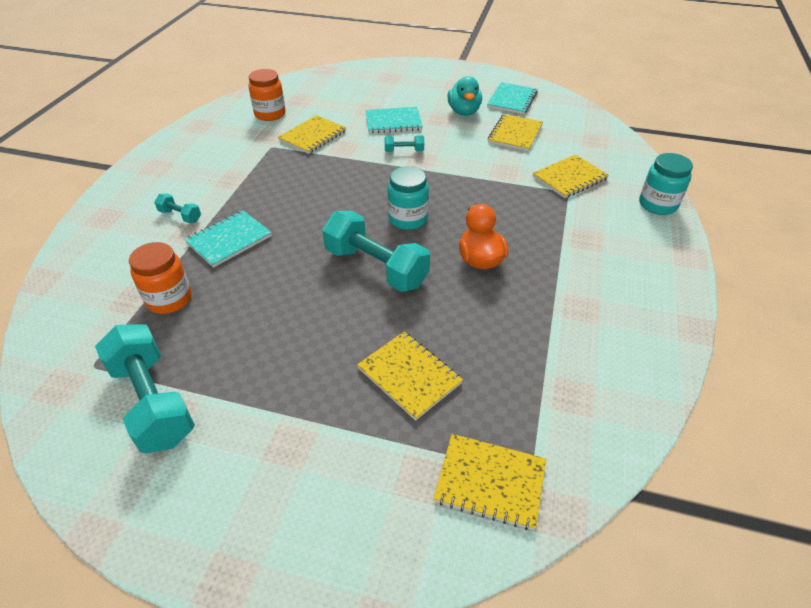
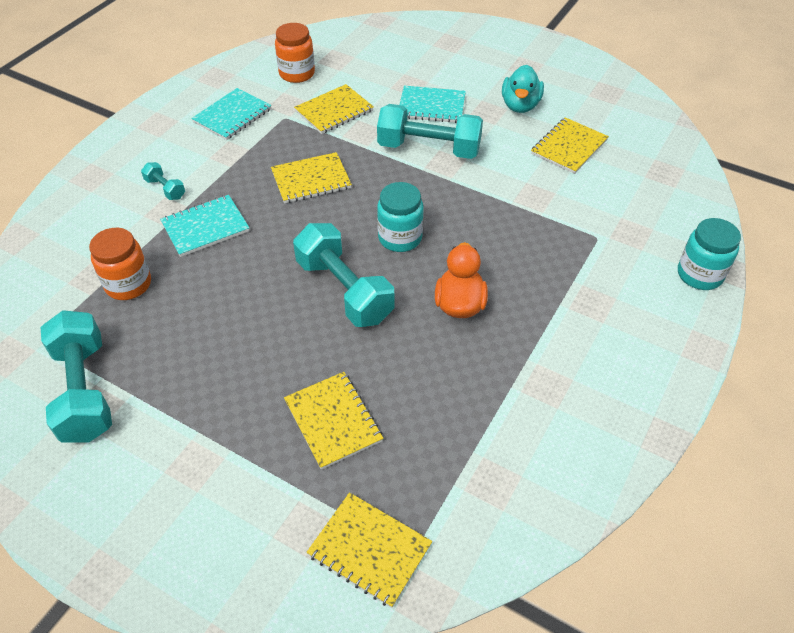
camera: 15 degrees right, 5 degrees up
(404, 151) = (429, 148): turquoise dumbbell -> turquoise dumbbell, size x2.16
(512, 100) = (586, 97): turquoise notebook -> turquoise notebook (232, 116)
(569, 178) = (608, 219): yellow notebook -> yellow notebook (311, 179)

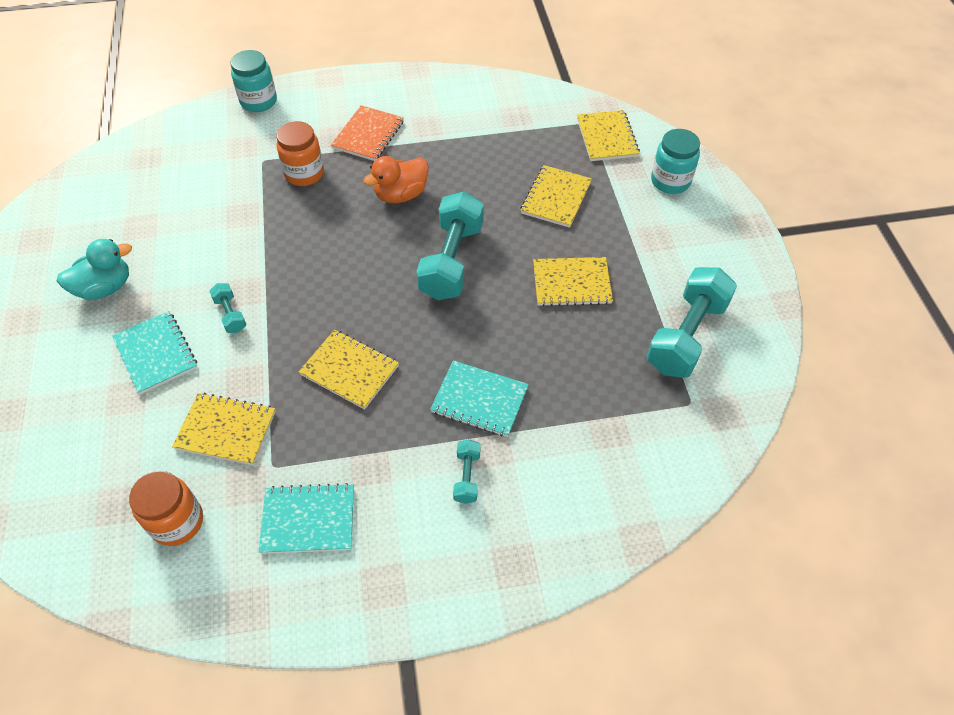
camera: 130 degrees left, 5 degrees up
(128, 284) = (588, 397): orange jar -> orange jar (304, 174)
(400, 238) = (366, 264): turquoise jar -> turquoise jar (670, 181)
(429, 148) = (230, 314): turquoise dumbbell -> turquoise dumbbell, size x0.46
(569, 147) = (152, 224): yellow notebook -> yellow notebook (571, 283)
(572, 328) = (368, 135): none -> orange notebook

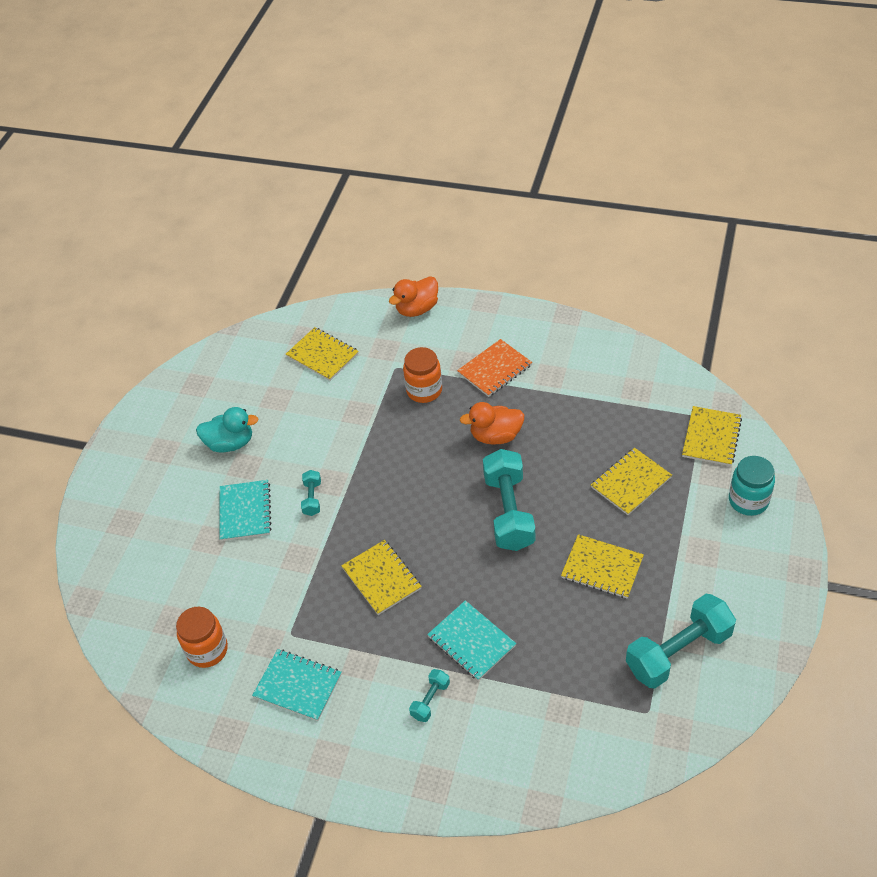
camera: 30 degrees right, 5 degrees down
(226, 430) = (269, 593): yellow notebook -> yellow notebook (322, 355)
(258, 101) = (417, 309): turquoise jar -> orange duck
(451, 261) = (509, 512): turquoise dumbbell -> turquoise dumbbell turned 45 degrees counterclockwise

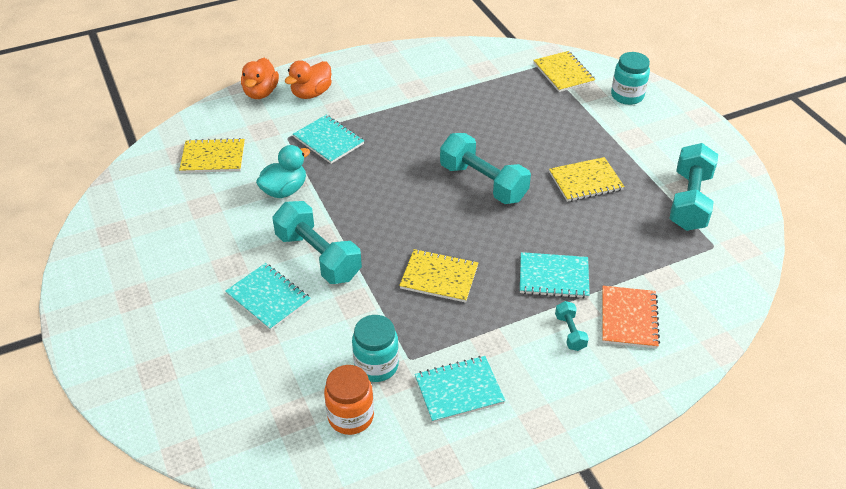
camera: 45 degrees left, 5 degrees down
(230, 443) = (197, 257): turquoise duck -> turquoise duck (284, 190)
(262, 622) = (376, 365): none -> turquoise jar
(312, 498) = (318, 256): turquoise dumbbell -> turquoise dumbbell, size x2.16
(424, 390) = (328, 140): orange jar -> turquoise notebook
(494, 369) = (368, 103): orange notebook -> orange notebook (628, 318)
(495, 436) = (418, 142): orange duck -> orange duck (311, 93)
(631, 483) = (544, 123): yellow notebook -> none

